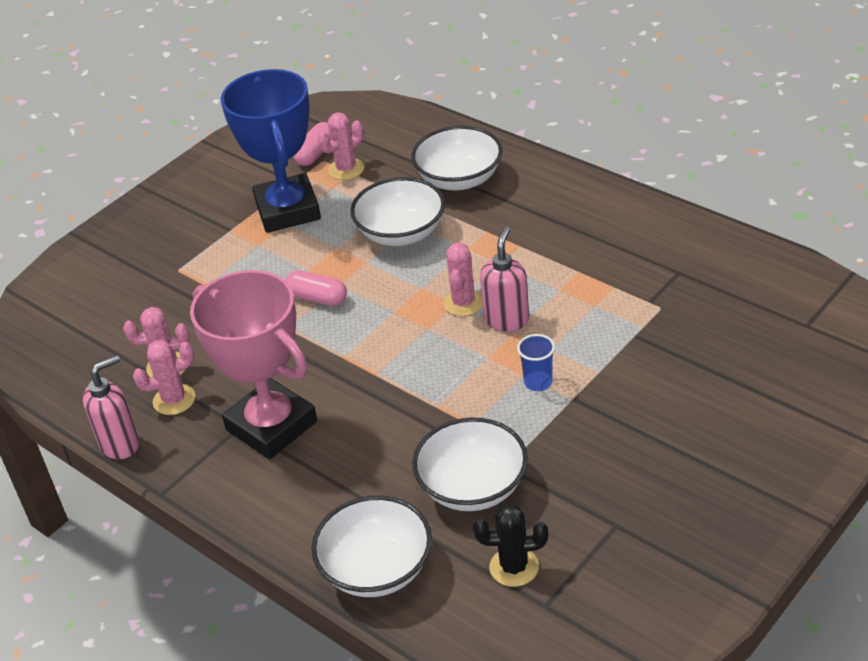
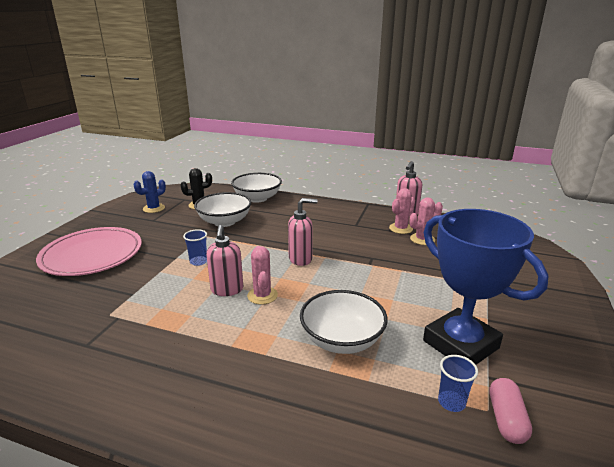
camera: 155 degrees right, 15 degrees down
(271, 426) = (339, 227): pink trophy -> none
(317, 298) = (369, 283): pink capsule -> none
(346, 169) = (451, 402): pink cactus -> blue cup
(381, 358) = (301, 259): none -> pink soap dispenser
(459, 179) = (319, 412): white bowl -> none
(617, 575) = (154, 208): none -> blue cactus
(715, 433) = (92, 255): none -> pink plate

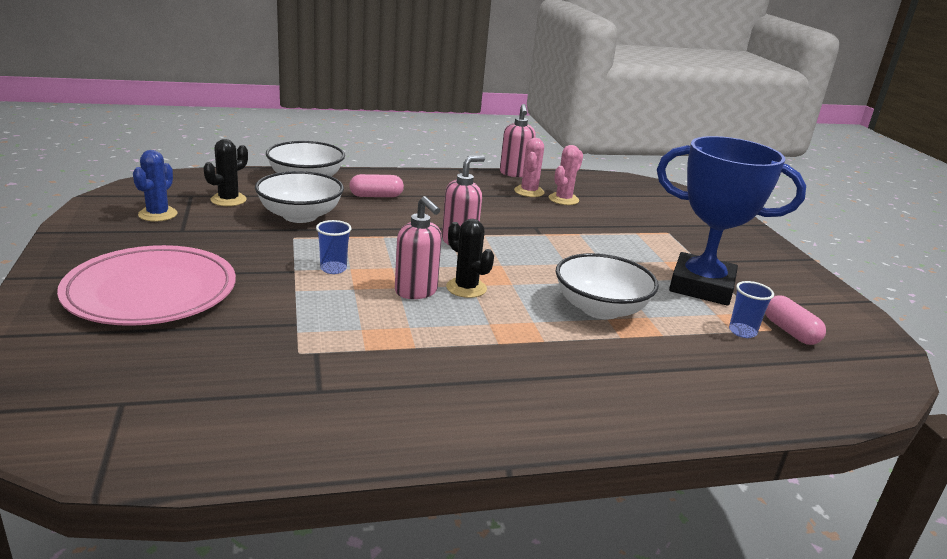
camera: 35 degrees left, 0 degrees up
(262, 295) = (466, 288): pink cactus -> black cactus
(286, 215) = (376, 196): none -> pink capsule

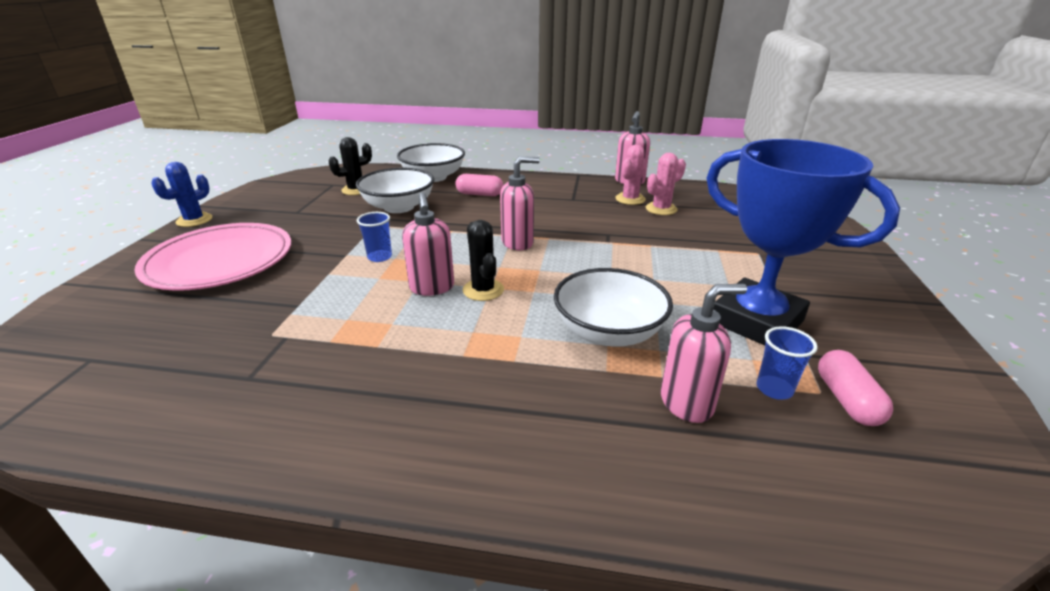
camera: 25 degrees right, 5 degrees up
(158, 214) = (293, 198): blue cactus -> blue cactus (194, 220)
(693, 350) = (687, 403): none -> pink soap dispenser

